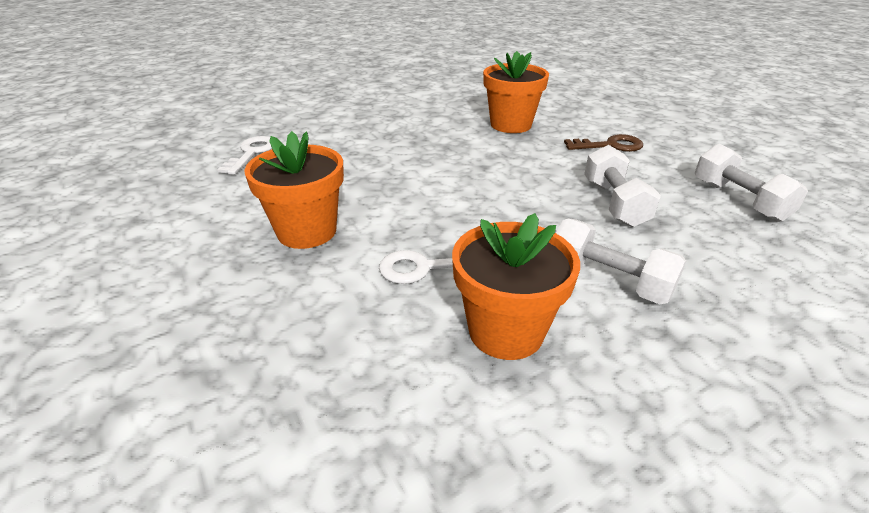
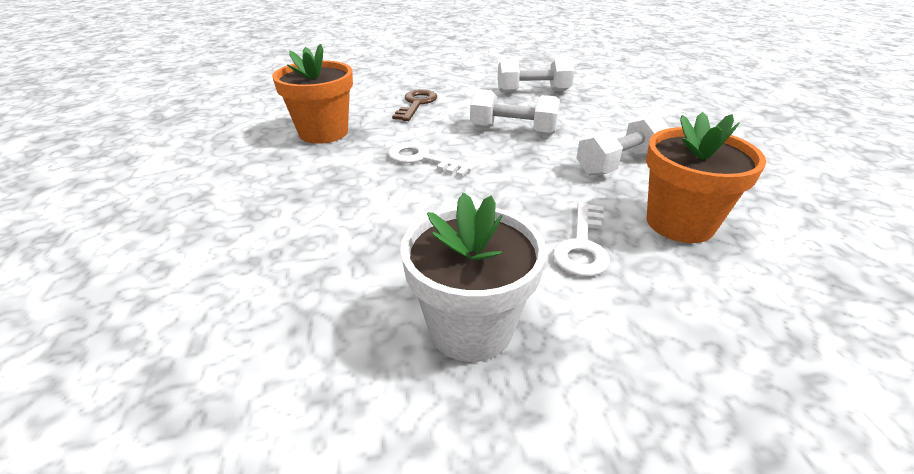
camera: 70 degrees left, 0 degrees up
(251, 153) = (149, 376): white key -> white key (422, 159)
(307, 231) = (471, 328): orange flower pot -> white flower pot

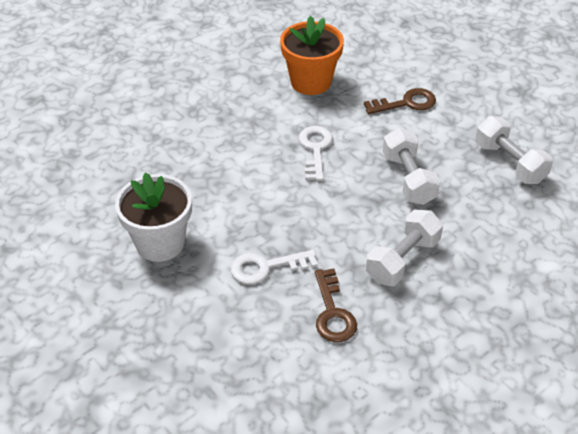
camera: 60 degrees right, 10 degrees up
(619, 163) = (402, 260): white dumbbell -> white dumbbell turned 75 degrees counterclockwise
(680, 223) = (333, 312): orange flower pot -> brown key

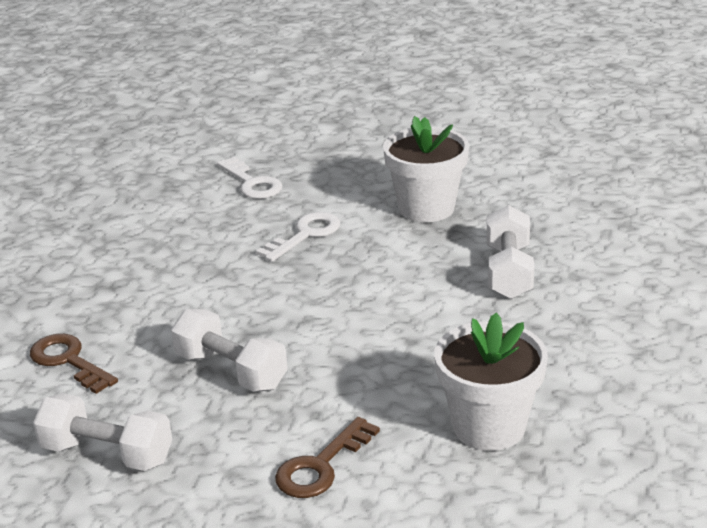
camera: 145 degrees right, 15 degrees down
(311, 82) = (489, 427): orange flower pot -> white flower pot
(315, 149) = (378, 348): white key -> white key (252, 183)
(333, 312) = (208, 234): brown key -> brown key (68, 361)
(402, 260) = (173, 296): white dumbbell -> white dumbbell (508, 272)

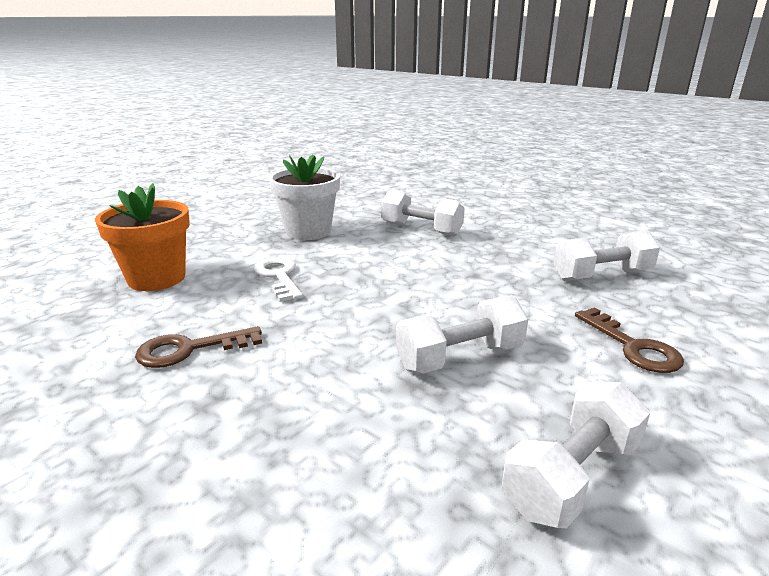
camera: 65 degrees left, 5 degrees down
(68, 361) = (348, 468): brown key -> brown key (190, 349)
(252, 183) = (157, 278): white key -> orange flower pot
(489, 427) = (601, 275): white flower pot -> white dumbbell

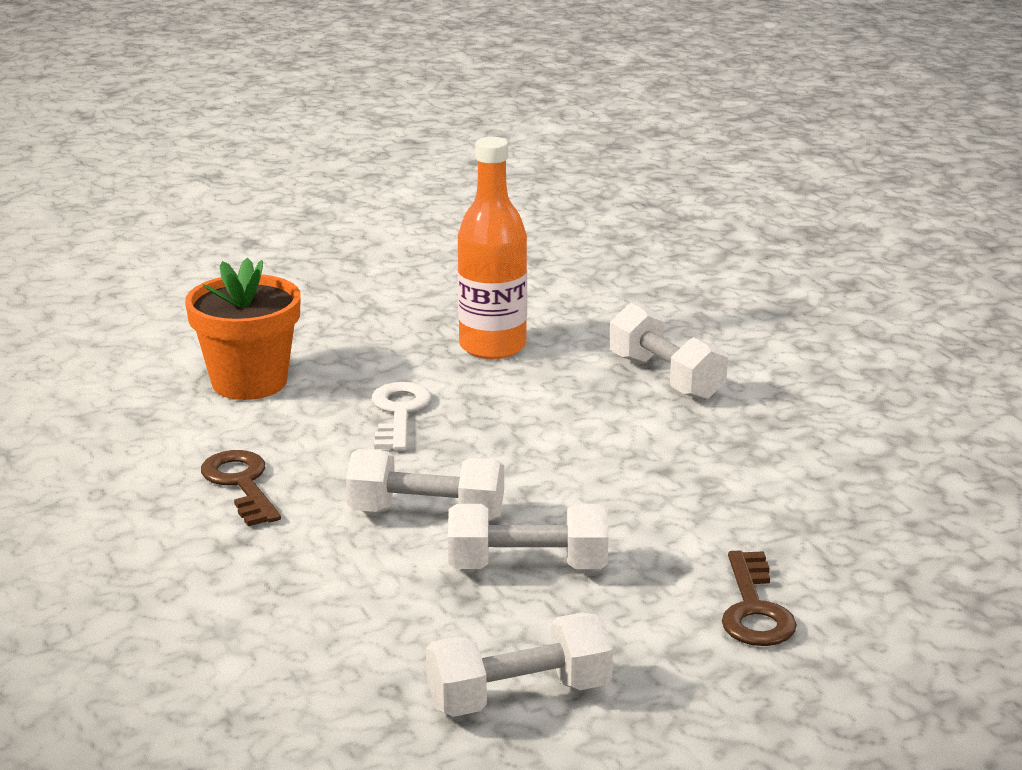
camera: 25 degrees right, 0 degrees up
(190, 349) = (241, 484): brown key -> brown key turned 60 degrees clockwise
(308, 231) = (492, 347): white flower pot -> orange bottle
(601, 275) = (851, 513): white dumbbell -> white dumbbell (426, 514)

